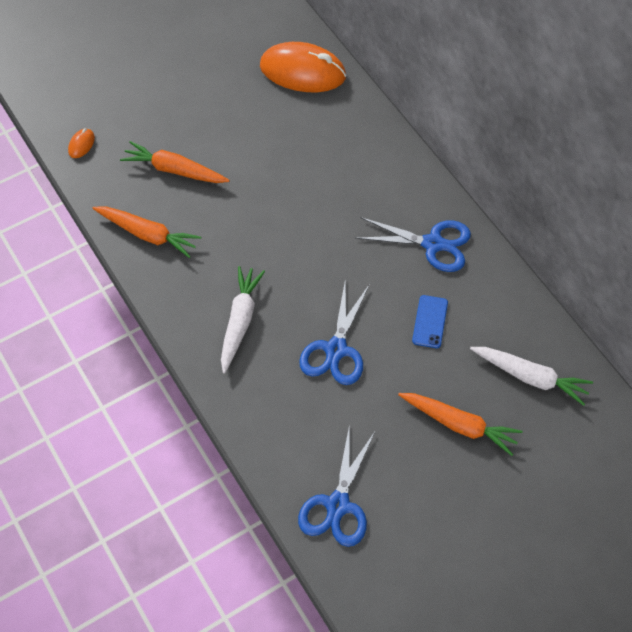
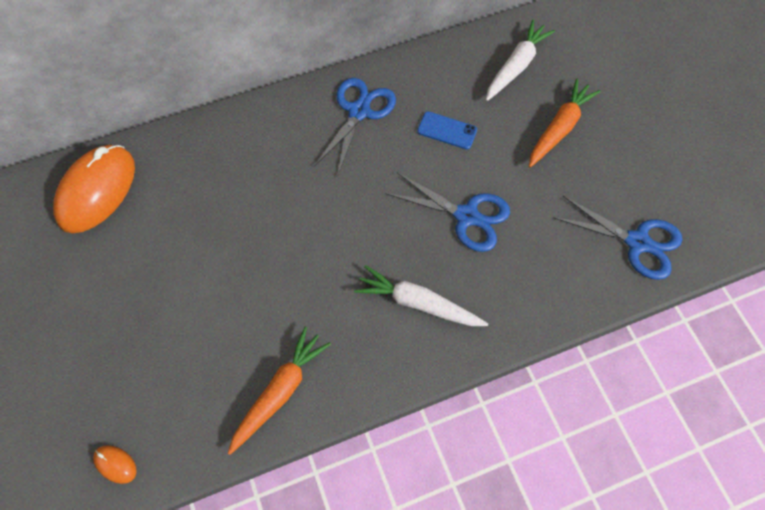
camera: 80 degrees left, 5 degrees up
(174, 170) = (193, 350): orange carrot -> none

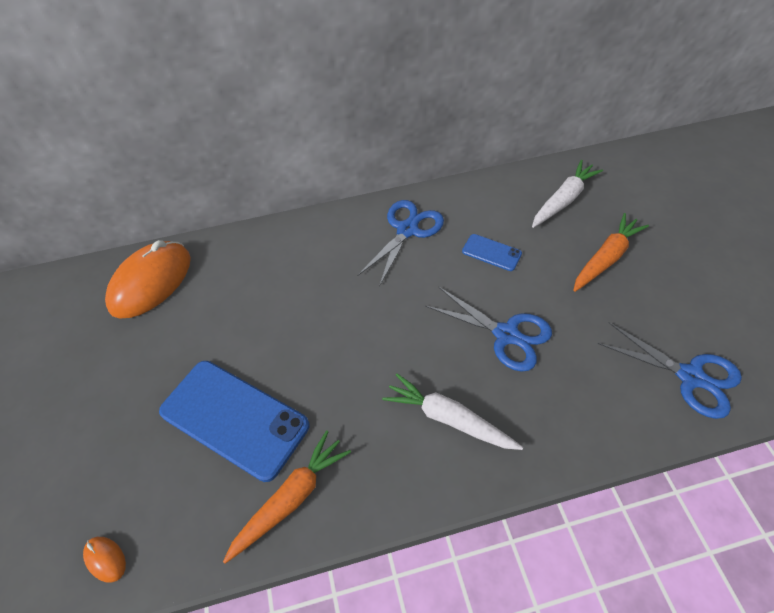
camera: 10 degrees right, 10 degrees down
(212, 323) = (234, 418): none -> blue phone

